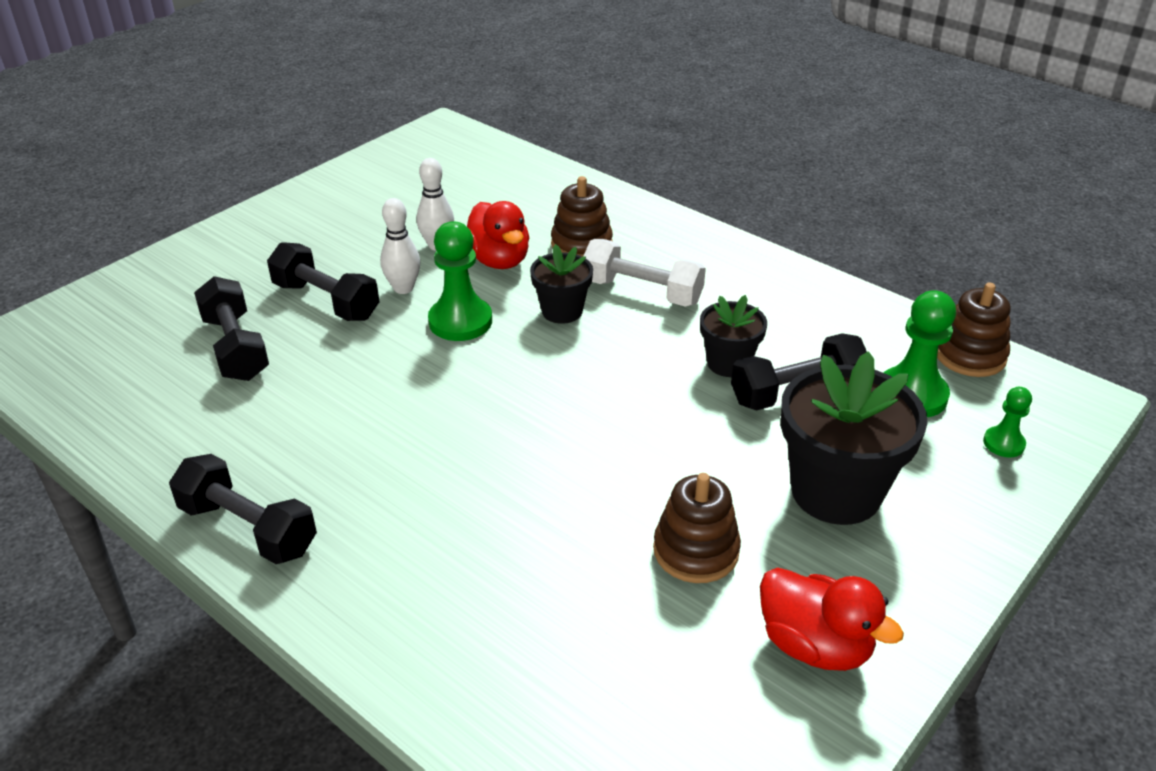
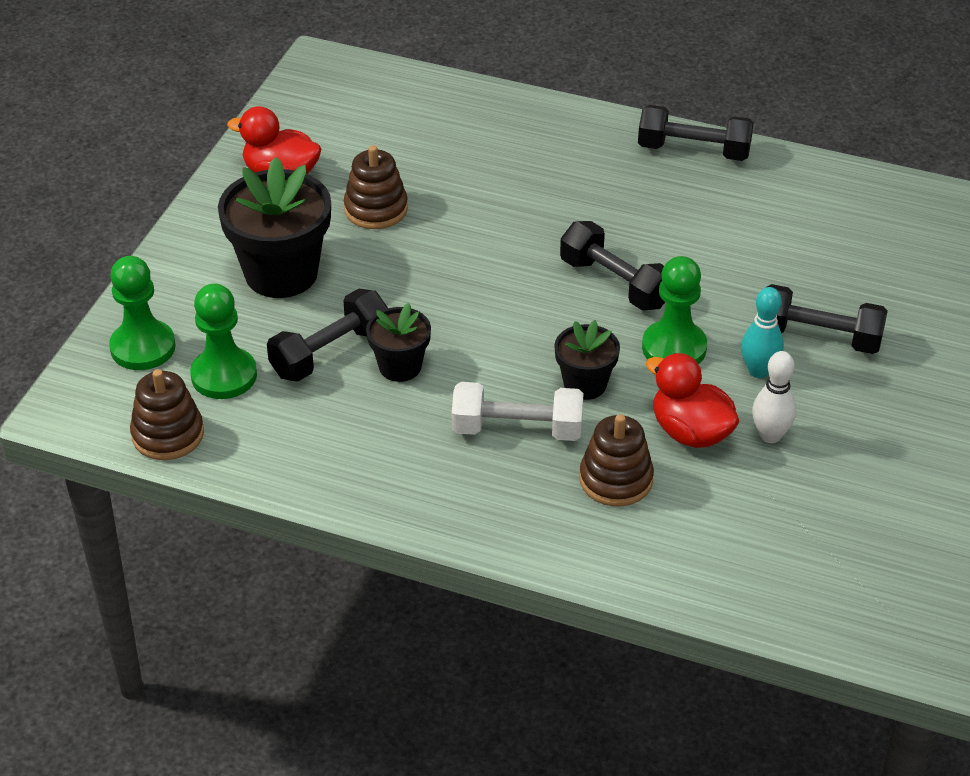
camera: 160 degrees right, 5 degrees up
(235, 348) = (848, 271): black dumbbell -> black dumbbell (615, 283)
(403, 288) = (758, 371): white bowling pin -> turquoise bowling pin
(1003, 443) = (143, 347): green pawn -> green pawn, size x1.82

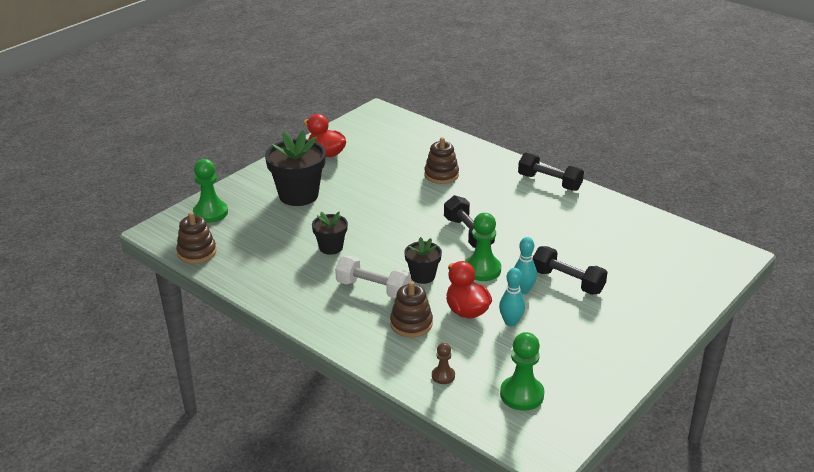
camera: 20 degrees right, 10 degrees down
(224, 375) = (241, 233): green pawn -> green pawn (522, 395)
(330, 352) = (299, 234): black dumbbell -> none
(376, 209) = (364, 177): brown stacking toy -> brown stacking toy (441, 175)
(717, 561) = (443, 376): none -> brown pawn
(770, 435) = (511, 322): white bowling pin -> turquoise bowling pin

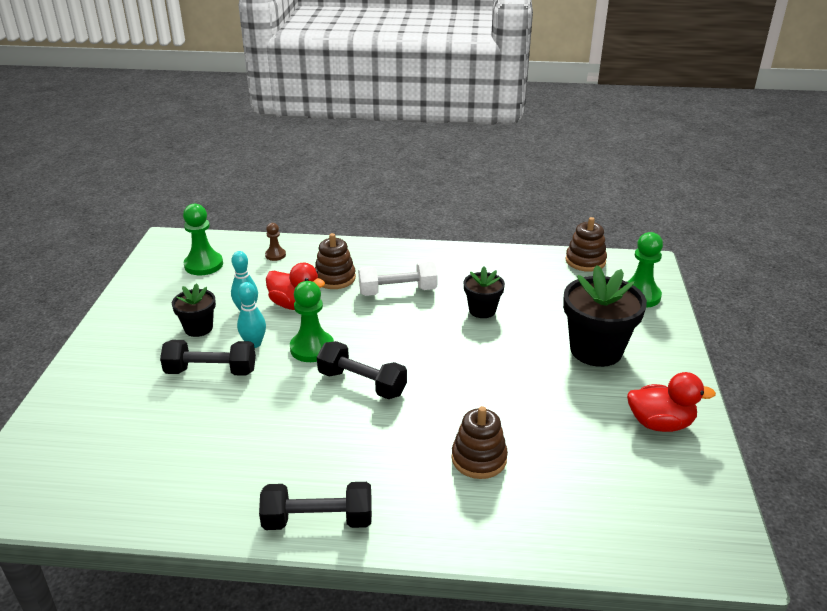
camera: 145 degrees right, 0 degrees up
(422, 276) = (365, 319): black flower pot -> black flower pot (198, 328)

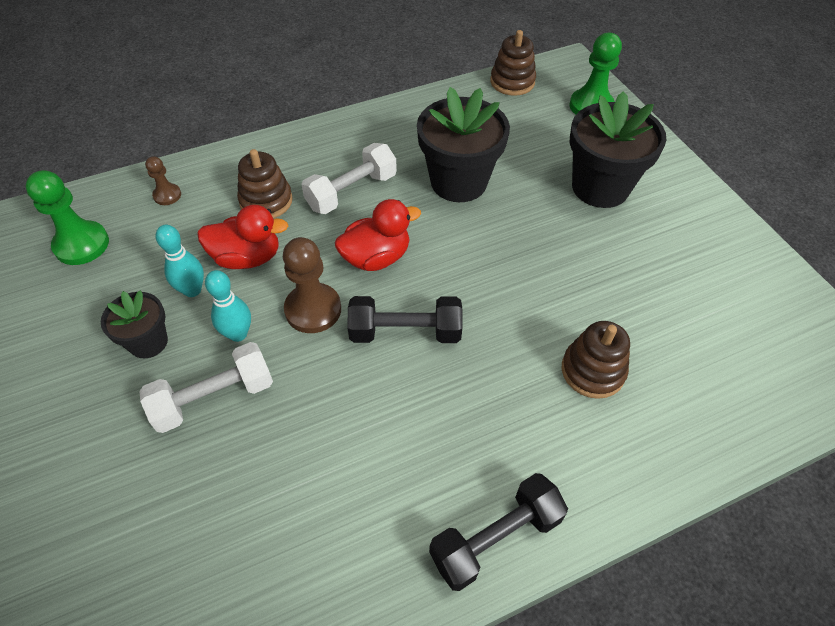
camera: 30 degrees left, 20 degrees up
(211, 371) = (214, 398): black dumbbell -> white dumbbell
(312, 348) = (313, 309): green pawn -> brown pawn
(482, 310) = (458, 182): black flower pot -> black flower pot, size x1.81
(660, 423) = (714, 249): red duck -> red duck (376, 257)

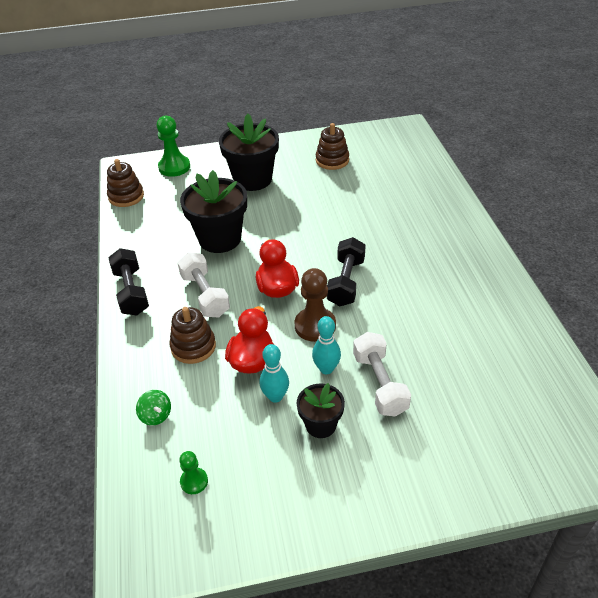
camera: 75 degrees left, 10 degrees down
(81, 244) = (194, 481): green pawn -> green pawn, size x0.55
(167, 195) = (156, 415): brown pawn -> green spinning top
(495, 538) = (487, 265): black dumbbell -> black dumbbell (131, 292)
(592, 371) = (391, 211): brown stacking toy -> brown stacking toy (332, 160)

